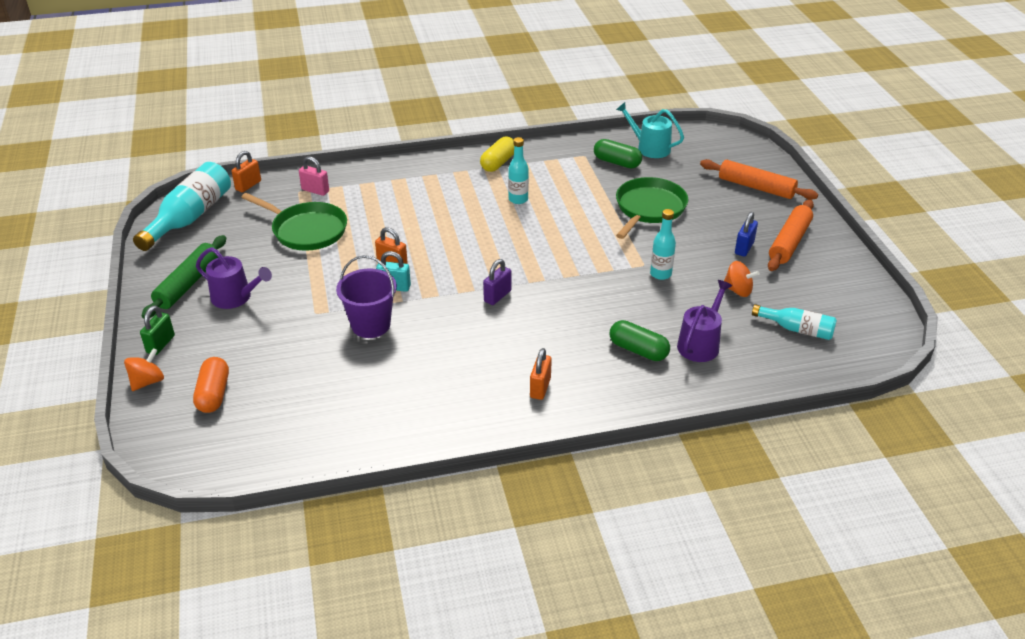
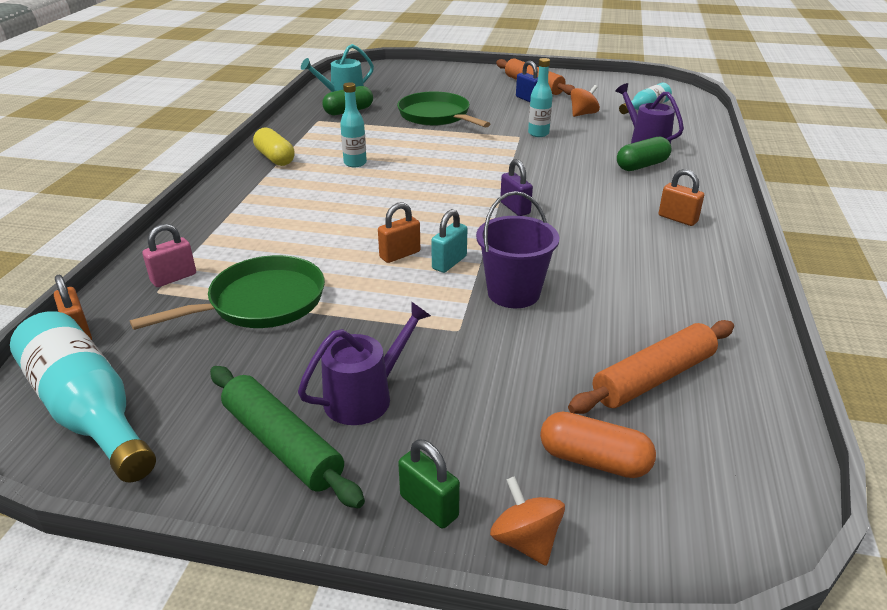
camera: 65 degrees left, 5 degrees down
(756, 187) = (449, 77): orange rolling pin -> orange rolling pin (653, 378)

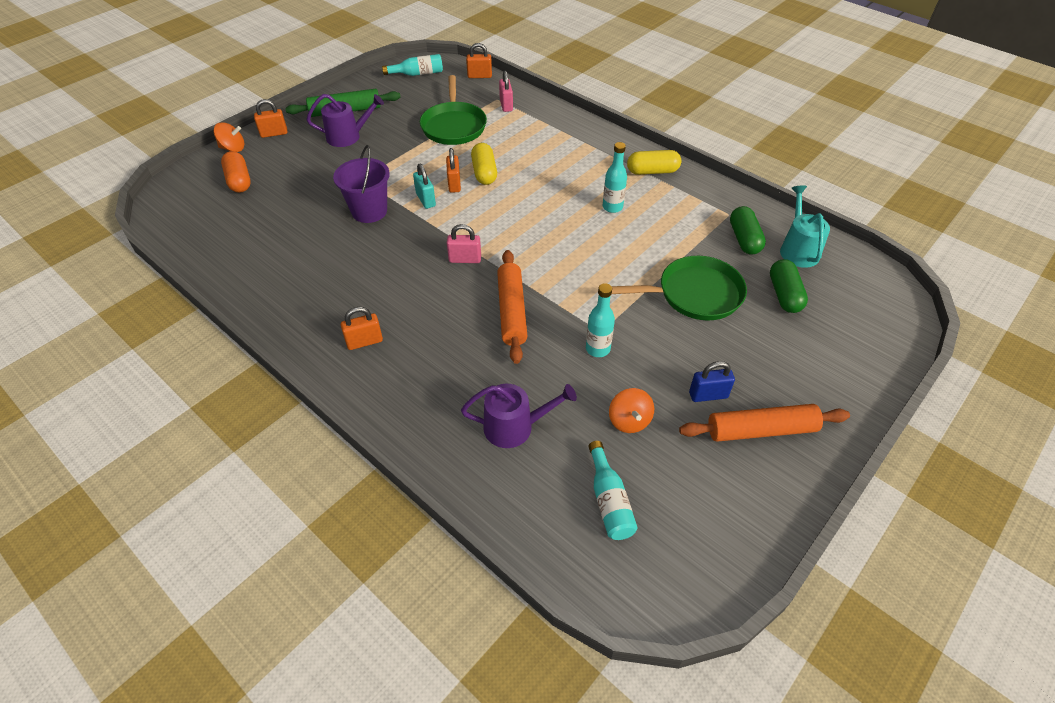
camera: 120 degrees right, 15 degrees up
(89, 411) = (417, 74): turquoise bottle -> turquoise bottle, size x0.57
(357, 243) = (484, 172): none -> yellow capsule
(365, 396) = (348, 136): purple watering can -> purple watering can turned 90 degrees counterclockwise
(429, 506) = (274, 133): green padlock -> orange padlock
(515, 208) = (465, 259): purple padlock -> pink padlock
(594, 460) = (239, 181): orange capsule -> orange capsule turned 75 degrees counterclockwise
(642, 165) = (467, 384): green capsule -> green capsule (784, 295)
(653, 378) = (253, 225): orange rolling pin -> orange rolling pin (512, 311)

